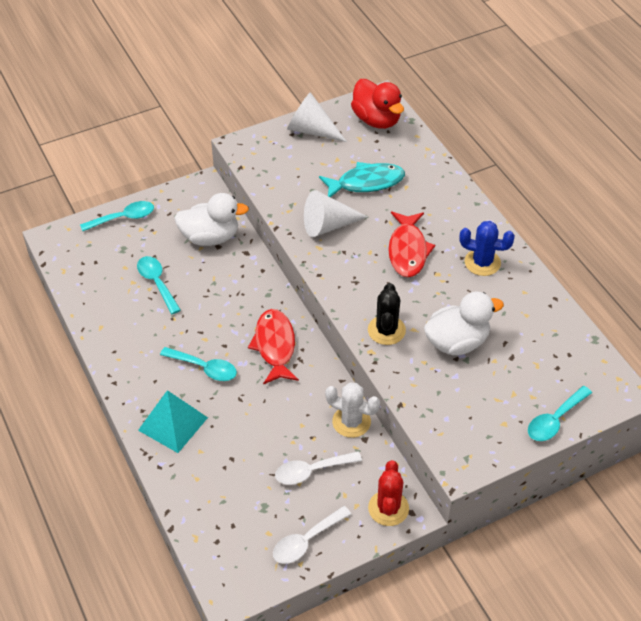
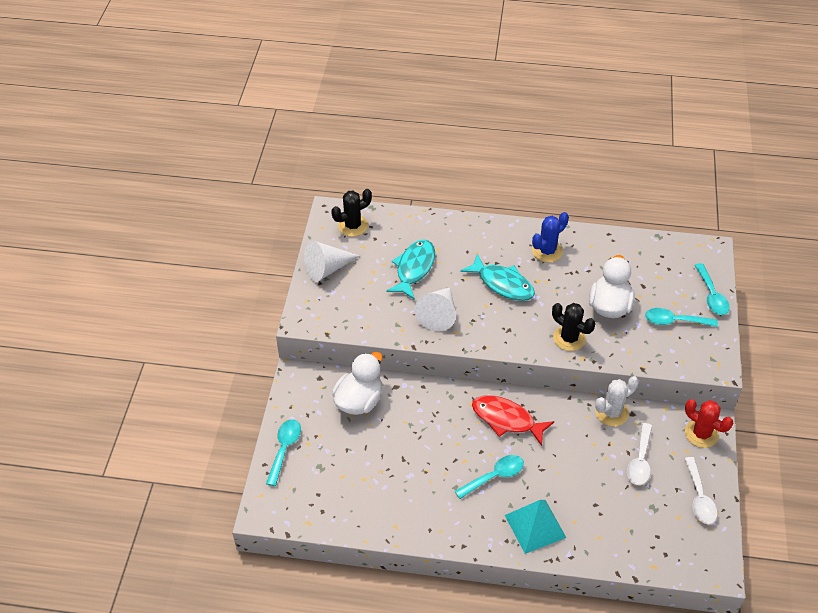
camera: 55 degrees left, 0 degrees up
(157, 283) = (379, 462): turquoise spoon -> turquoise spoon (674, 321)
(376, 120) = (353, 226): red duck -> black cactus
(408, 251) = (502, 284): red fish -> turquoise fish

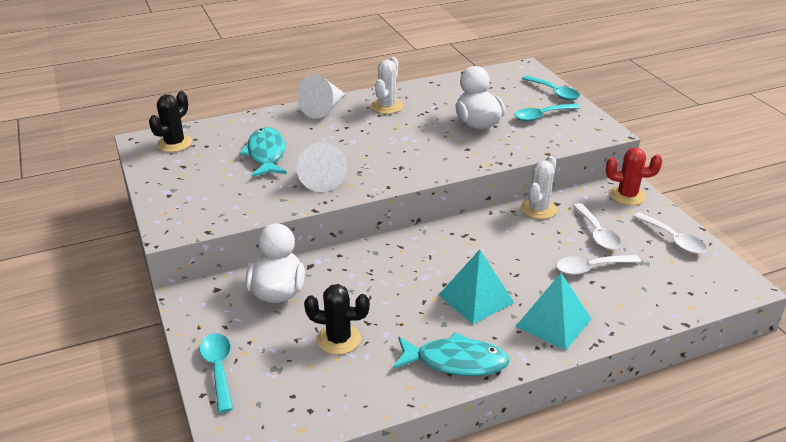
camera: 30 degrees left, 15 degrees down
(327, 269) = (169, 182): white cone -> white cone (324, 109)
(494, 476) = (476, 298): turquoise spoon -> turquoise pyramid
(502, 284) = (365, 138): turquoise fish -> turquoise fish (456, 362)
(506, 419) = (447, 249): red fish -> none
(547, 251) = (387, 106): blue cactus -> white cactus
(569, 338) = (463, 155): black cactus -> black cactus (338, 339)
(605, 492) = (590, 268): none -> white spoon

